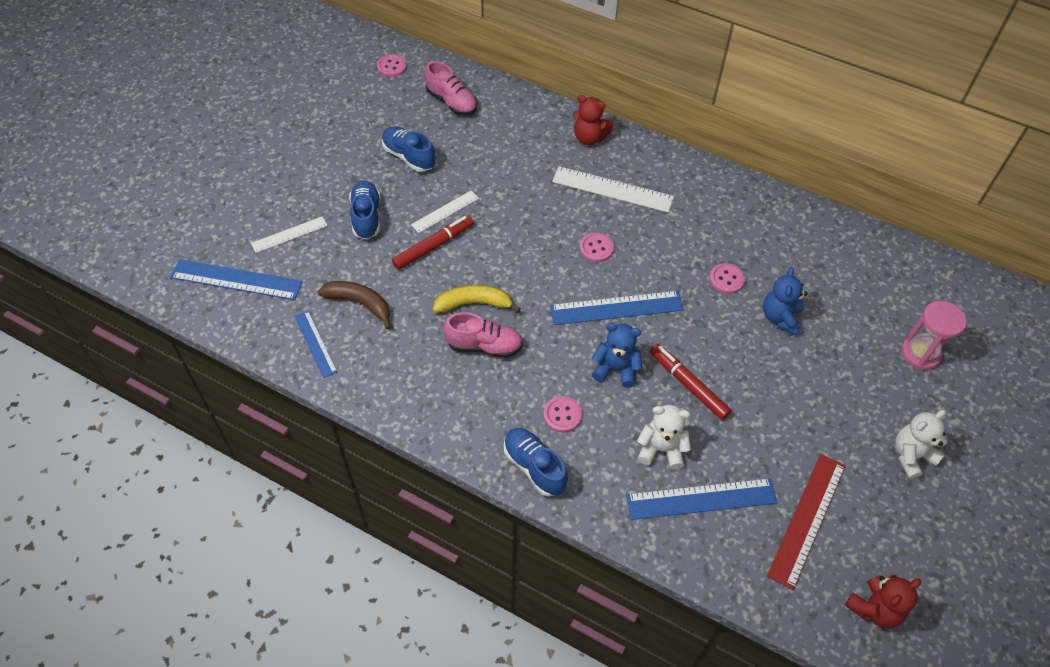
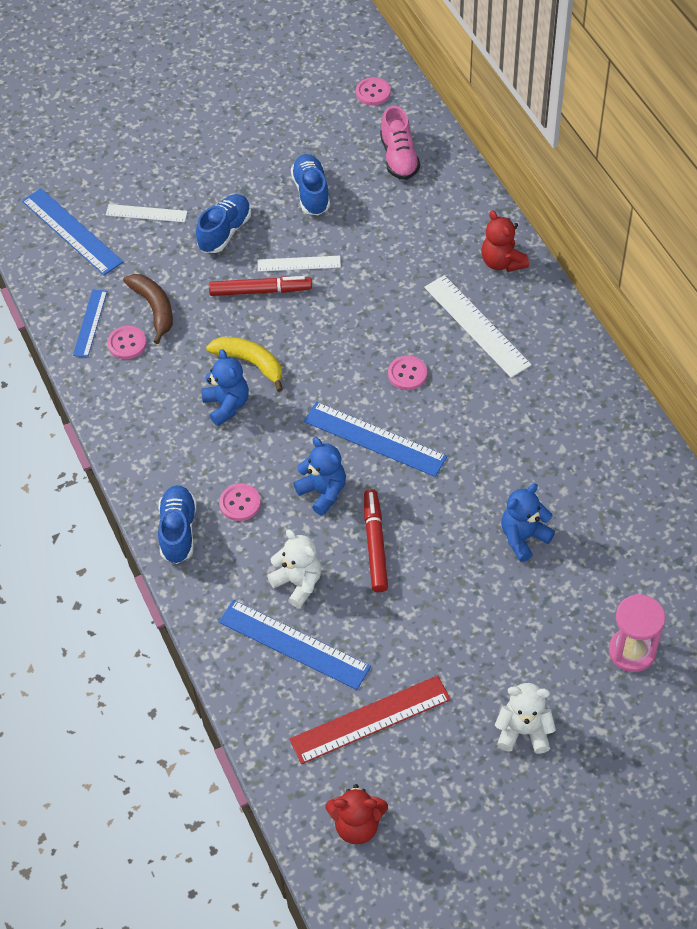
camera: 40 degrees right, 0 degrees up
(484, 346) = (227, 405): pink shoe -> blue teddy bear
(726, 279) = (506, 472): pink button -> pink button (127, 343)

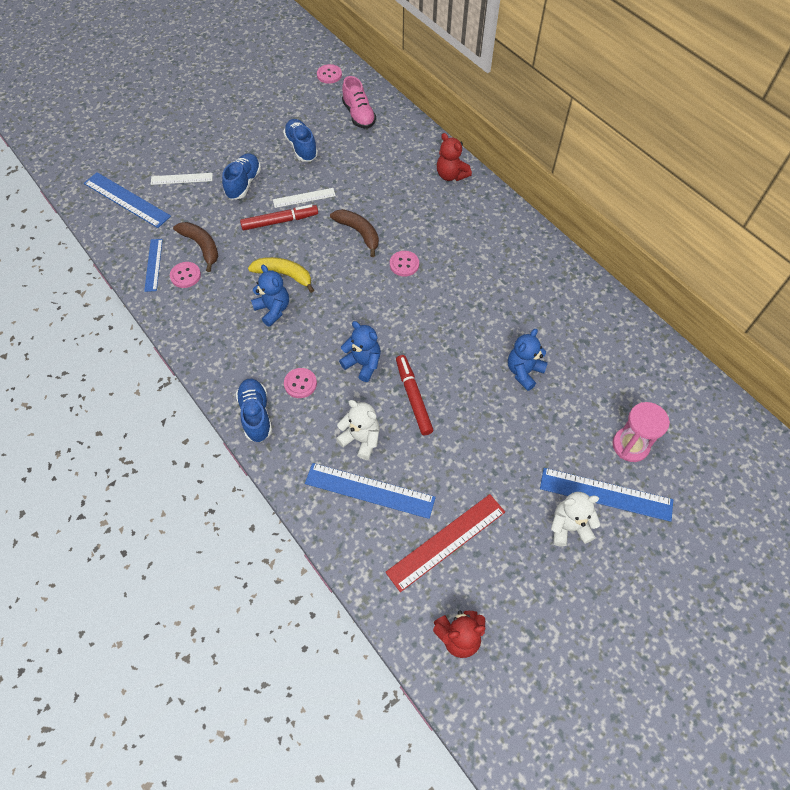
camera: 15 degrees left, 5 degrees up
(359, 322) = (359, 233): none -> brown banana
(374, 439) = (392, 316): blue ruler -> blue ruler (606, 494)
(476, 326) = (445, 222): white ruler -> none

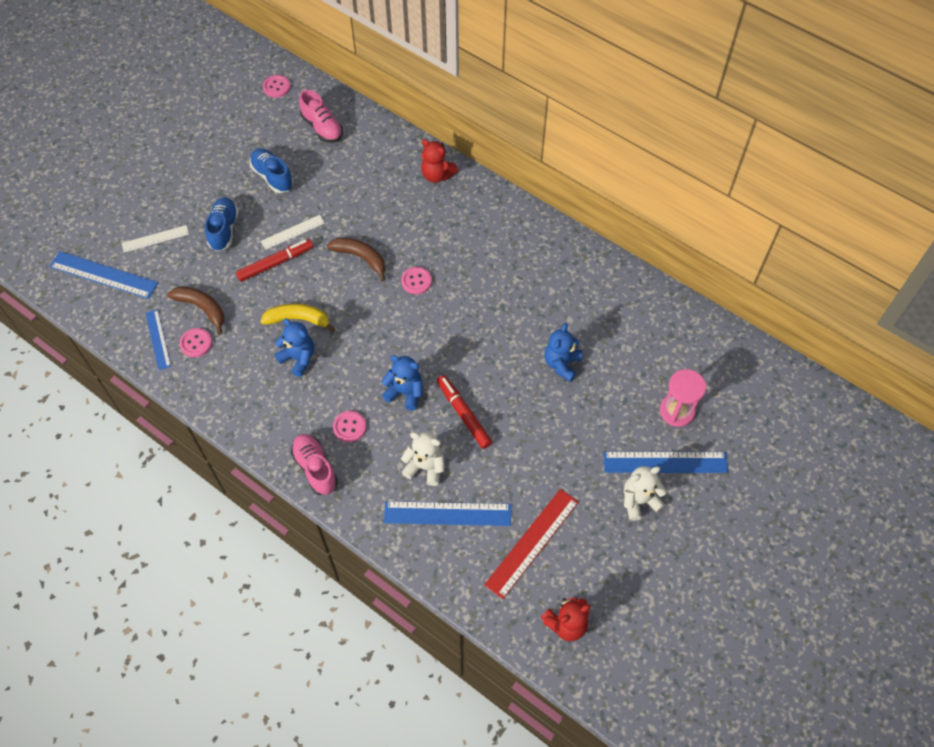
camera: 15 degrees left, 0 degrees up
(256, 414) = (315, 468): blue shoe -> pink shoe

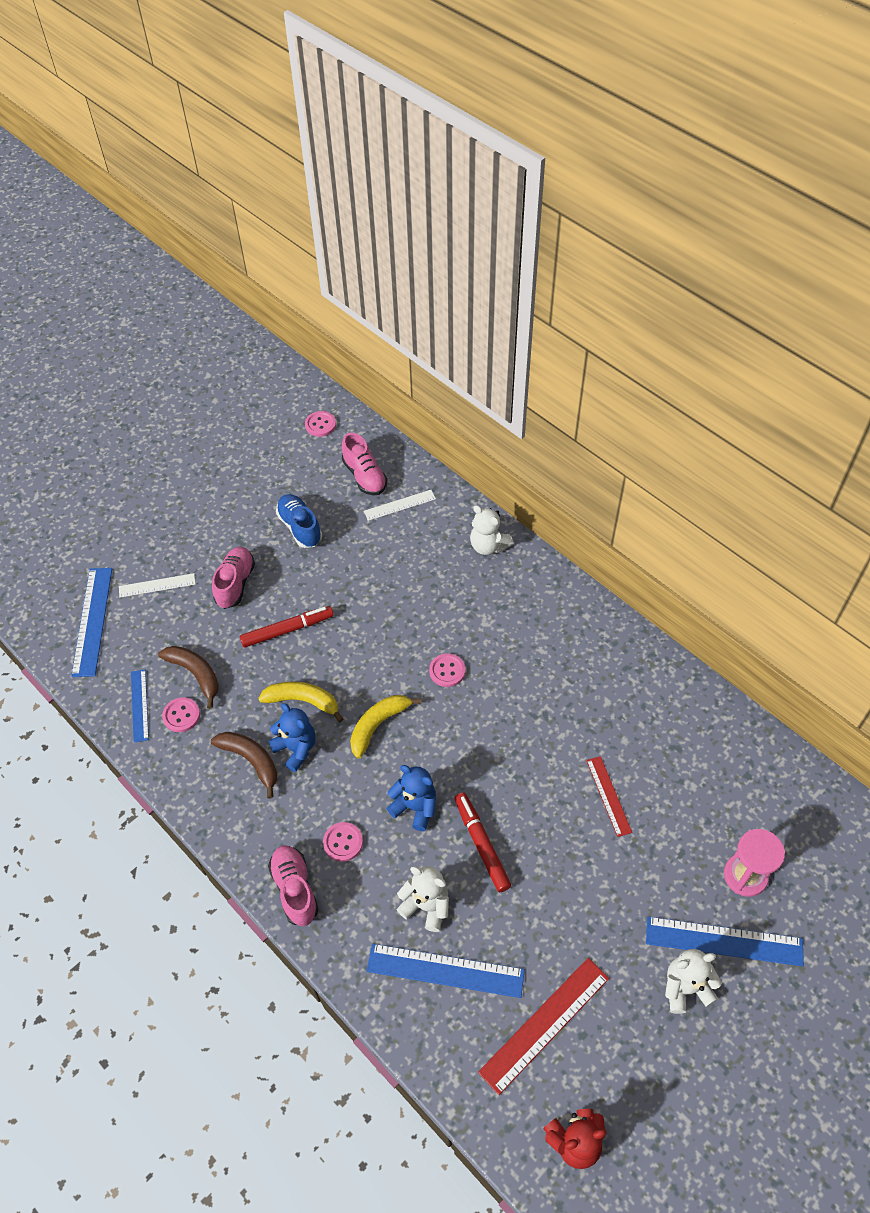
camera: 10 degrees right, 5 degrees down
(104, 275) = (93, 621): blue ruler -> blue ruler turned 60 degrees clockwise
(224, 230) = (235, 583): blue shoe -> pink shoe
(292, 232) = (312, 595): white ruler -> white ruler (399, 505)
(361, 258) = (386, 635): brown banana -> brown banana (251, 760)
(364, 331) = (378, 725): none -> yellow banana
(437, 175) = (488, 546): red teddy bear -> white teddy bear
(562, 364) = (608, 795): blue teddy bear -> red ruler

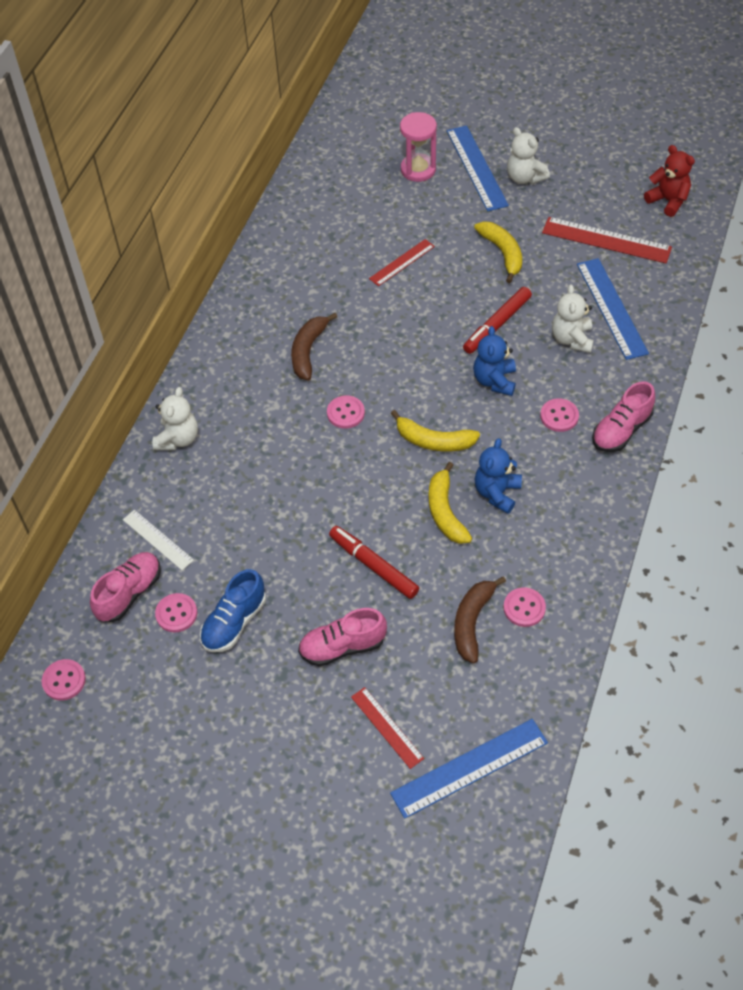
camera: 115 degrees left, 0 degrees up
(139, 705) = (537, 654): blue ruler -> none
(157, 585) = (386, 727): white ruler -> red ruler
(251, 760) = (531, 522): brown banana -> brown banana (308, 351)
(330, 497) = (176, 613): none -> pink button
(576, 900) = (503, 253): none -> yellow banana

